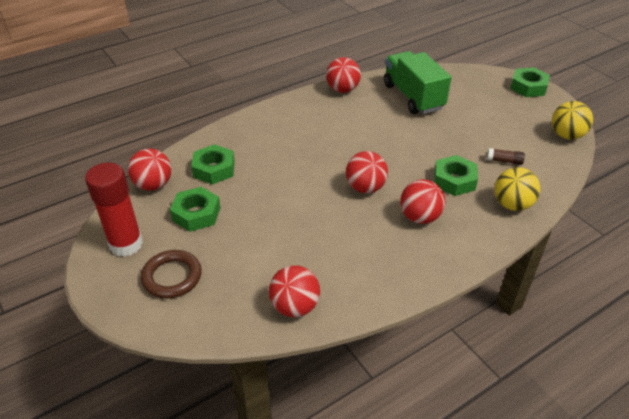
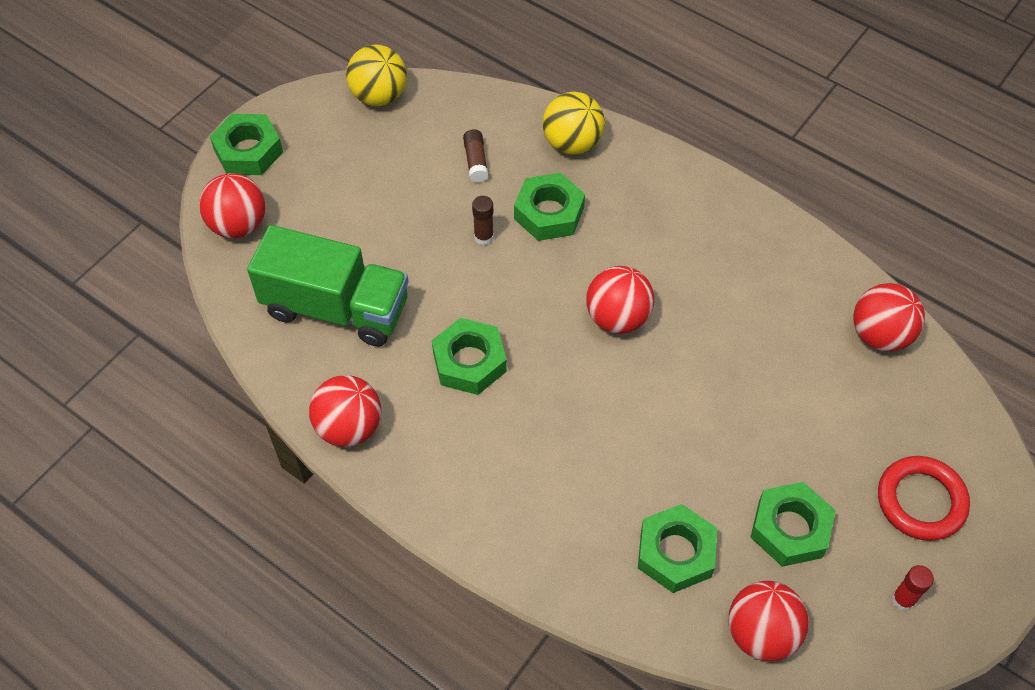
camera: 110 degrees left, 15 degrees up
(126, 244) = (903, 599): red glue stick -> red glue stick, size x0.42
(172, 277) = (921, 501): brown ring -> red ring
(361, 130) = (469, 362): none -> green nut
(413, 97) = (336, 308): green truck -> green truck turned 120 degrees counterclockwise
(419, 217) = (648, 239): red ball -> red ball (238, 225)
(443, 151) = (483, 237): none -> brown glue stick

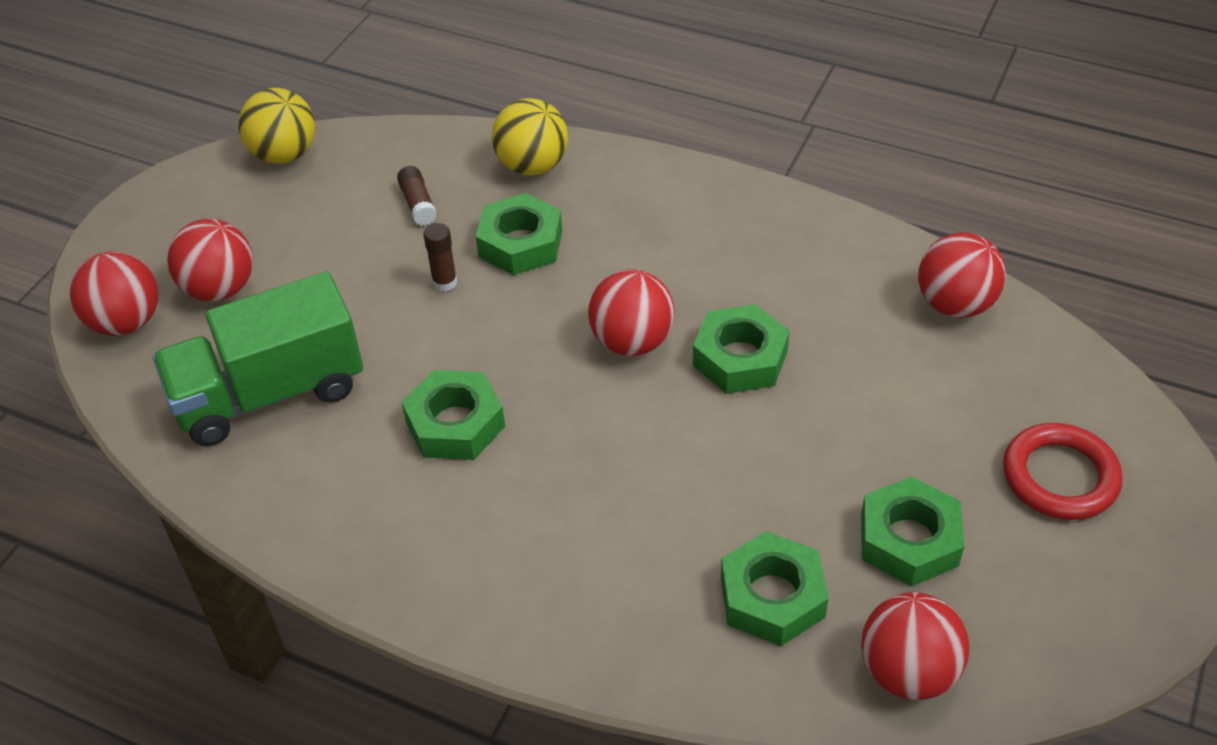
camera: 10 degrees left, 10 degrees down
(248, 151) = (127, 239): green nut -> green nut (740, 358)
(336, 308) = (269, 393): green truck -> green truck turned 150 degrees clockwise
(349, 427) = (311, 529): red ball -> red ball (220, 289)
(903, 599) = (1073, 595): red glue stick -> none

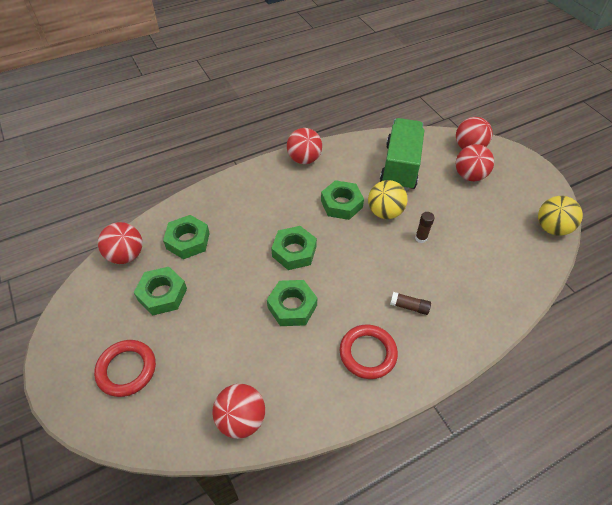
camera: 125 degrees right, 5 degrees up
(418, 204) = (481, 255): brown glue stick -> brown glue stick (409, 306)
(520, 243) = (426, 275): green nut -> green nut (294, 251)
(532, 166) = (481, 311): yellow ball -> yellow ball (384, 212)
(632, 341) = (334, 277): red ball -> red ball (304, 159)
(723, 239) = (368, 353): none -> red ring

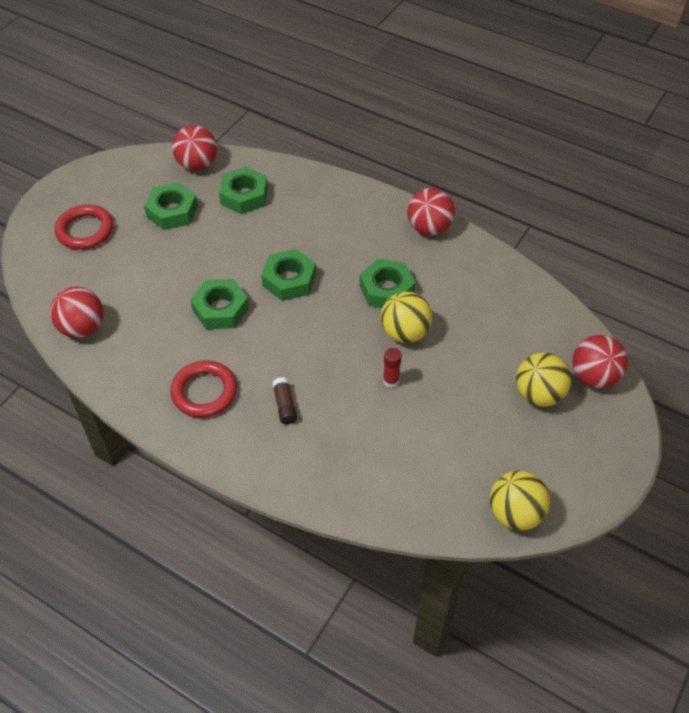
camera: 60 degrees right, 0 degrees up
(400, 167) = (493, 319): green truck -> none
(421, 238) = (391, 381): brown glue stick -> red glue stick
(469, 176) = (538, 394): red ball -> yellow ball

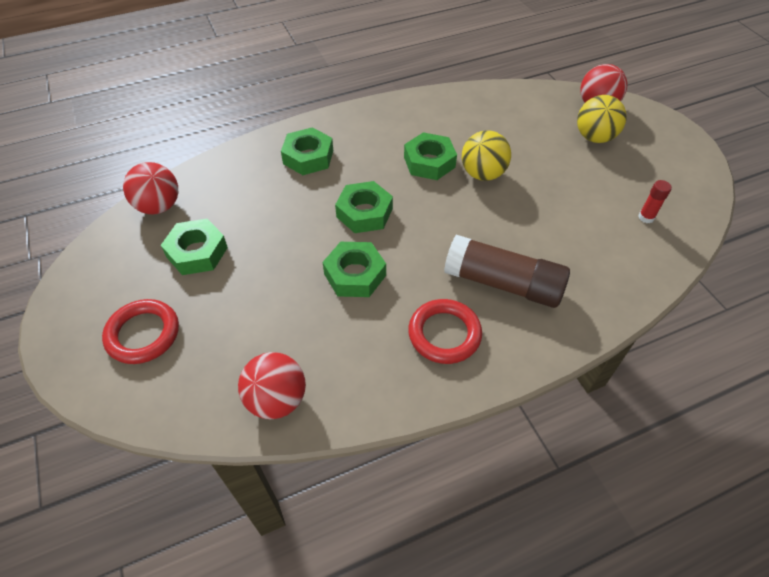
camera: 55 degrees left, 0 degrees up
(244, 196) = (235, 194): green nut -> green nut (308, 157)
(285, 405) = (503, 283): brown glue stick -> brown glue stick, size x2.35
(391, 381) = (525, 205): red glue stick -> red glue stick (646, 217)
(429, 228) = (388, 110): red ball -> none
(515, 513) = (695, 202): yellow ball -> none

